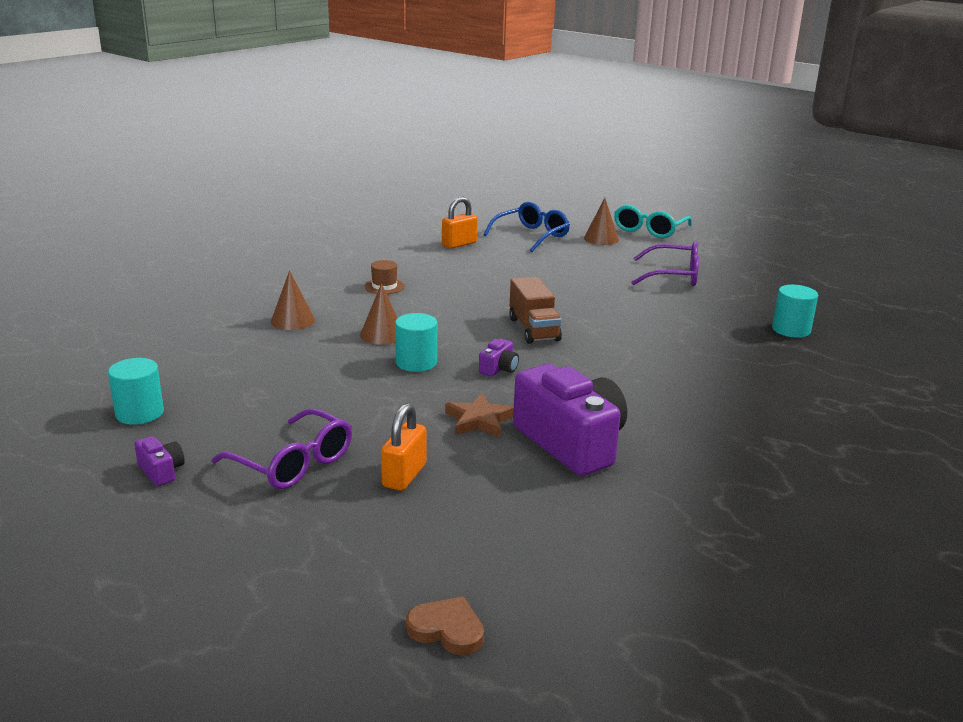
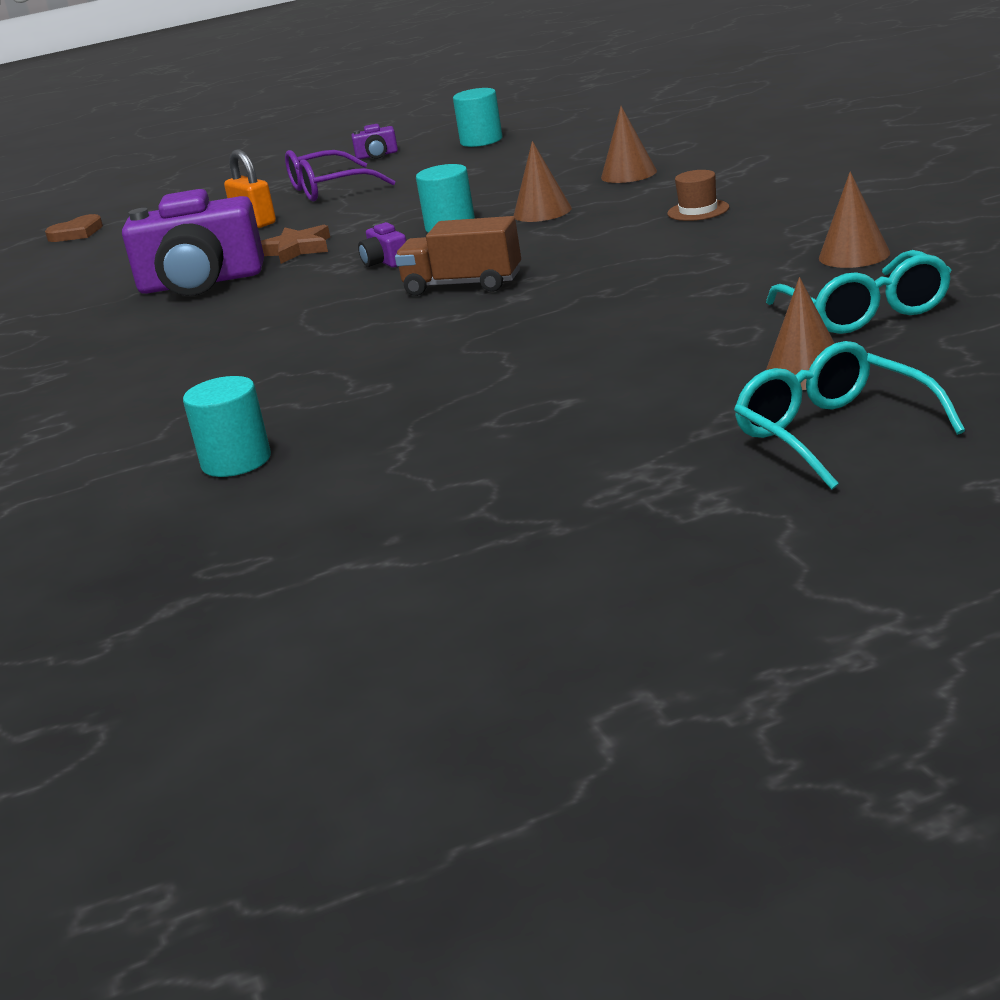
camera: 125 degrees right, 0 degrees up
(459, 244) = (854, 255): orange padlock -> brown cone
(531, 236) = (865, 311): blue glasses -> turquoise glasses
(673, 276) = (547, 408): purple glasses -> none

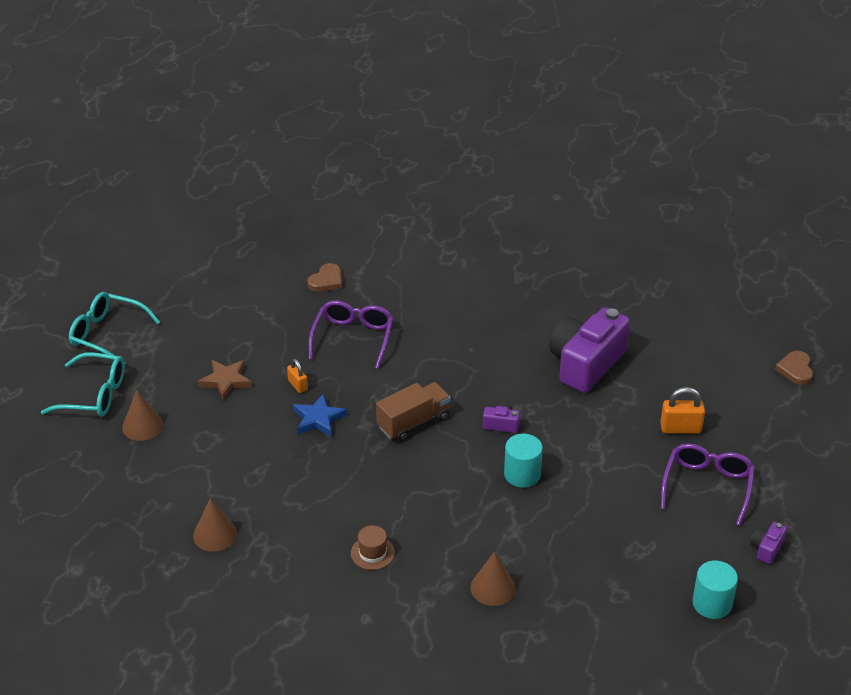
camera: 125 degrees right, 15 degrees up
(236, 461) = (326, 281): turquoise cylinder -> brown heart
(296, 249) = (587, 413): brown star -> brown star (226, 381)
(355, 379) = (353, 338): none -> purple glasses
(519, 353) = (297, 385): none -> orange padlock
(542, 212) = (483, 514): brown cone -> none
(558, 315) = (318, 419): none -> blue star
(865, 311) = (158, 482): turquoise glasses -> turquoise glasses (108, 334)

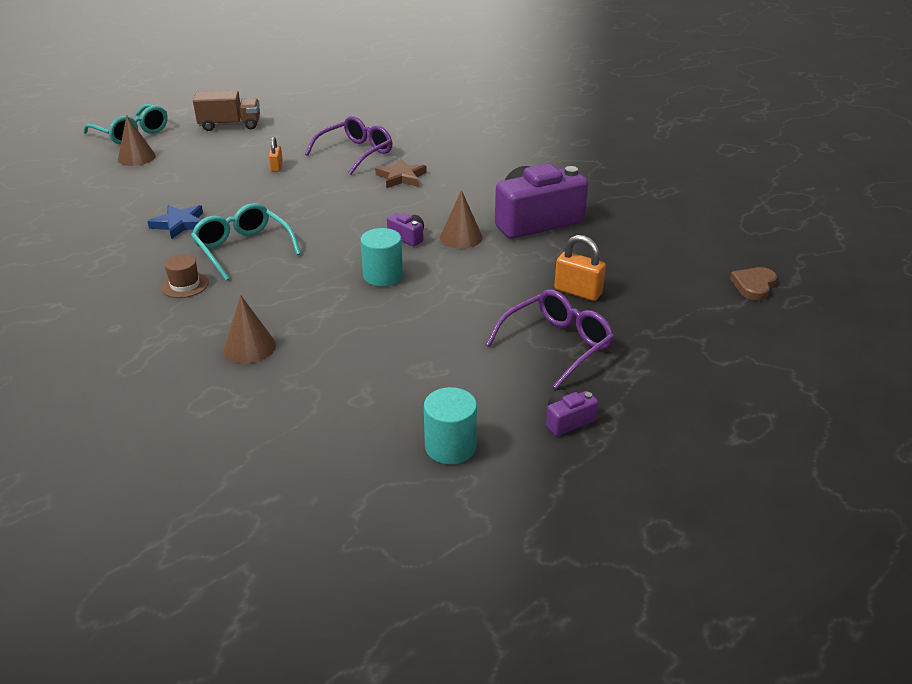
camera: 30 degrees right, 5 degrees down
(108, 334) = (188, 107): turquoise glasses -> turquoise glasses (243, 249)
(215, 534) = (88, 232): brown cone -> brown cone (461, 237)
(226, 381) = (229, 150): brown star -> brown star (401, 177)
(318, 419) = (264, 190): blue star -> blue star (179, 224)
(326, 281) = (379, 119): brown heart -> none
(413, 422) = (335, 214): brown truck -> brown truck (230, 125)

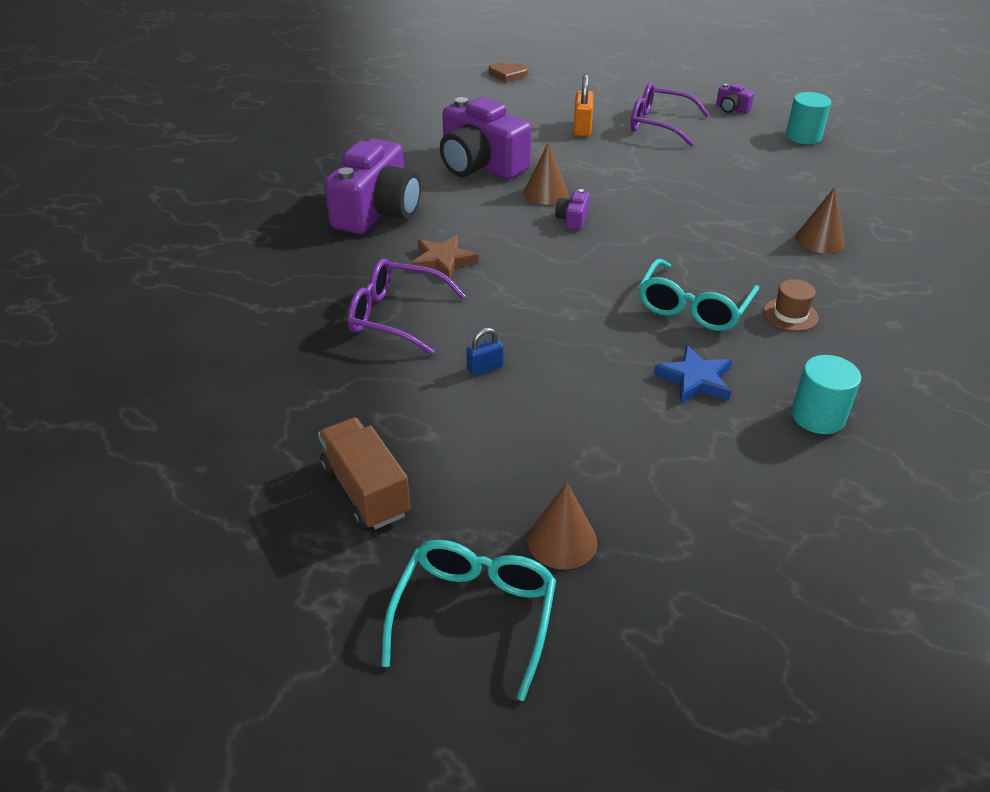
camera: 115 degrees left, 5 degrees up
(276, 167) = (485, 367): orange padlock -> blue padlock
(383, 276) = (651, 212): turquoise cylinder -> turquoise cylinder (818, 416)
(491, 168) = (377, 212): none -> purple camera

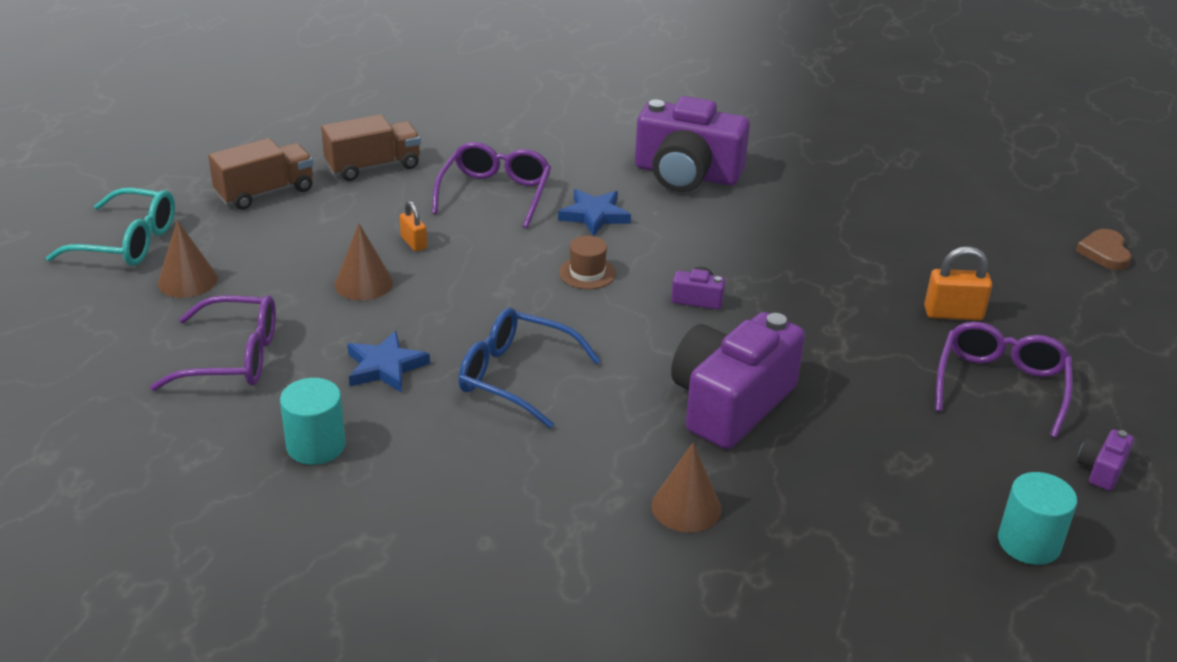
camera: 85 degrees right, 5 degrees down
(321, 402) = (373, 166): none -> brown truck
(443, 261) = (594, 215): brown star -> blue star
(480, 165) = (814, 234): purple camera -> purple camera (730, 403)
(485, 367) = (413, 242): blue padlock -> orange padlock
(545, 193) = (757, 280): brown cone -> brown cone (363, 283)
(693, 307) = (516, 377): turquoise glasses -> blue glasses
(702, 485) = (232, 357): none -> purple glasses
(790, 315) = (503, 452): brown hat -> brown hat (587, 273)

